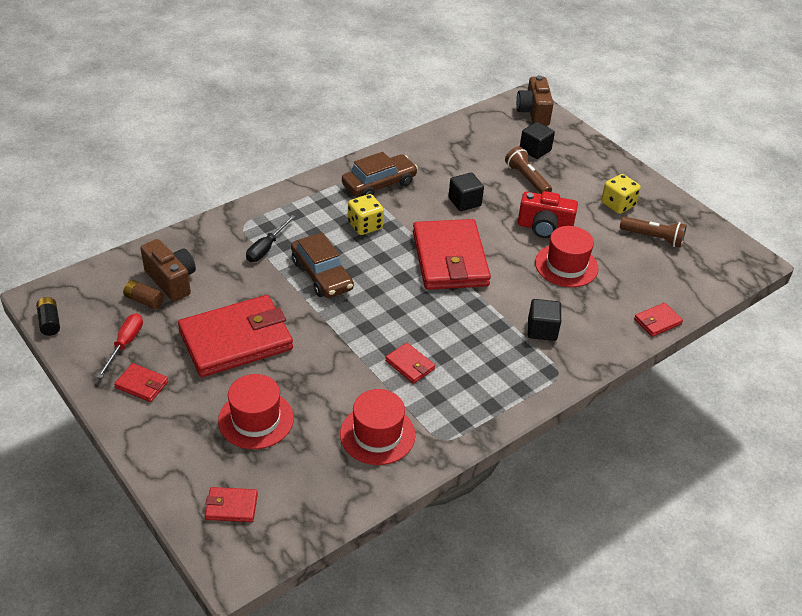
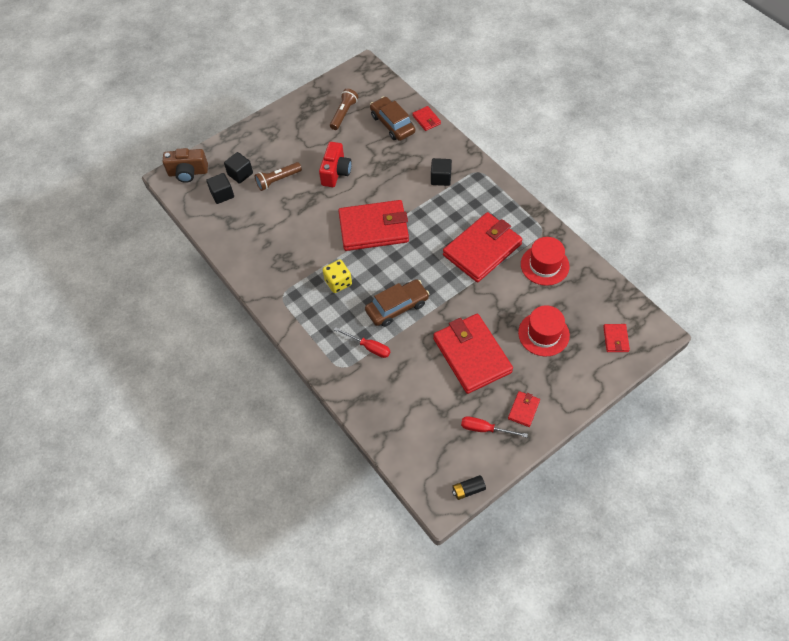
camera: 85 degrees left, 15 degrees up
(144, 300) = (437, 425): brown battery -> none
(171, 281) = (412, 409): brown camera -> none
(266, 248) = (368, 347): black screwdriver -> red screwdriver
(379, 184) = (285, 275): brown car -> brown car (392, 124)
(410, 365) = (482, 249): red wallet -> red wallet, size x2.35
(464, 202) = (307, 219): black cube -> black cube (222, 194)
(566, 265) = (376, 162): red hat -> none
(617, 205) = (307, 129): yellow dice -> none

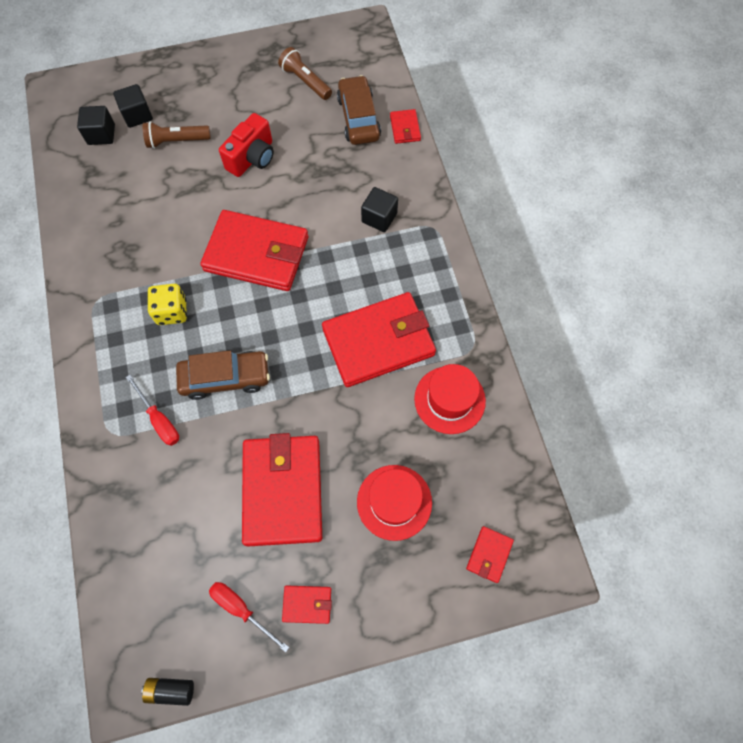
camera: 20 degrees right, 10 degrees up
(188, 173) = (78, 90): brown camera -> none
(343, 114) = (305, 81): brown flashlight -> brown flashlight turned 90 degrees counterclockwise
(523, 410) = (307, 604): red wallet -> red wallet turned 45 degrees clockwise

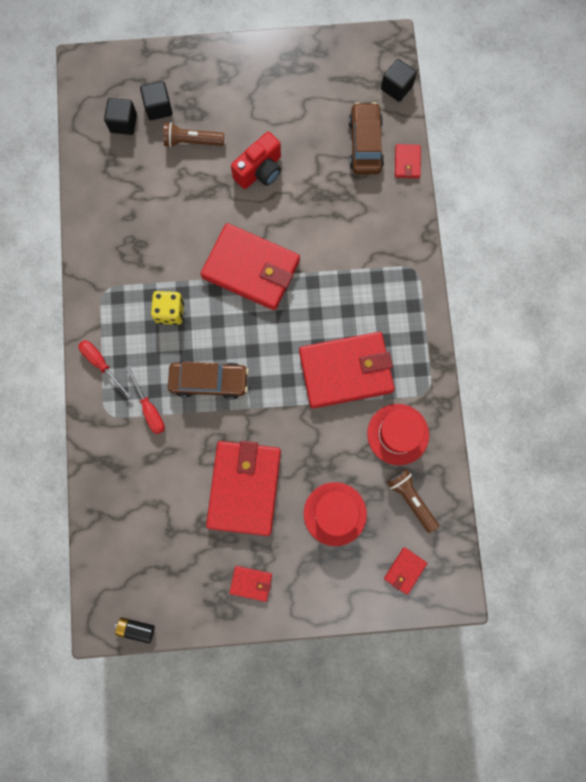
camera: 10 degrees right, 10 degrees up
(241, 609) = (198, 577): red screwdriver -> red screwdriver (101, 364)
(305, 81) = (321, 96): brown flashlight -> brown flashlight (411, 499)
(379, 217) = (367, 251): black cube -> black cube (396, 87)

